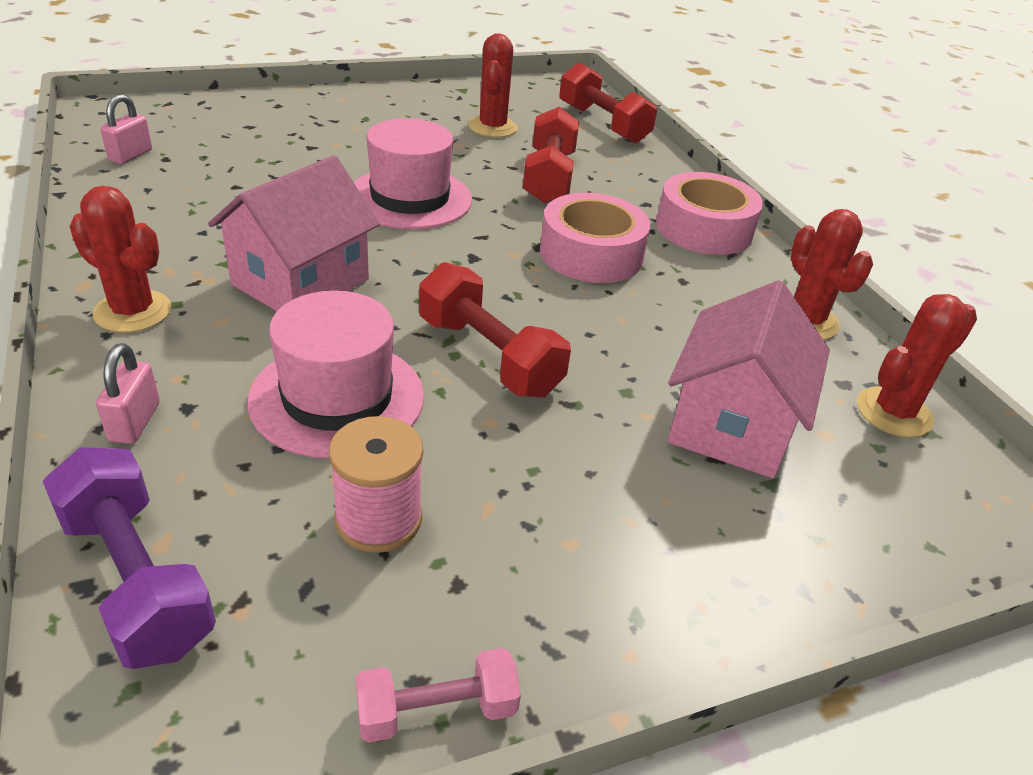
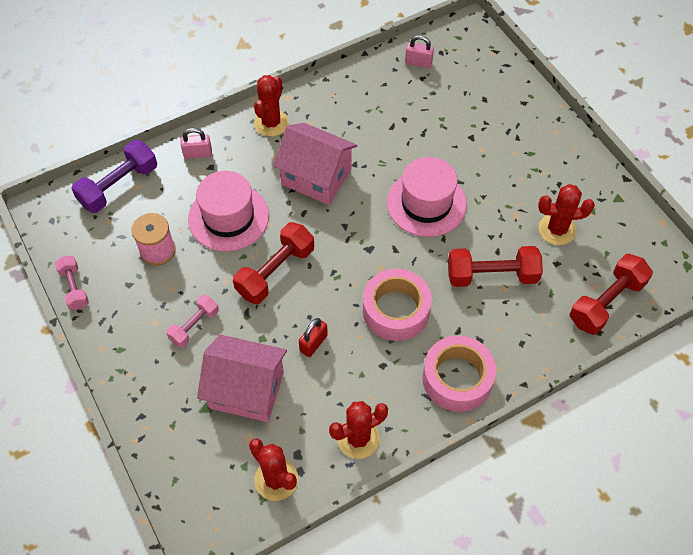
camera: 85 degrees right, 20 degrees up
(589, 479) = (194, 326): none -> pink dumbbell
(641, 337) = (313, 343): none -> red padlock

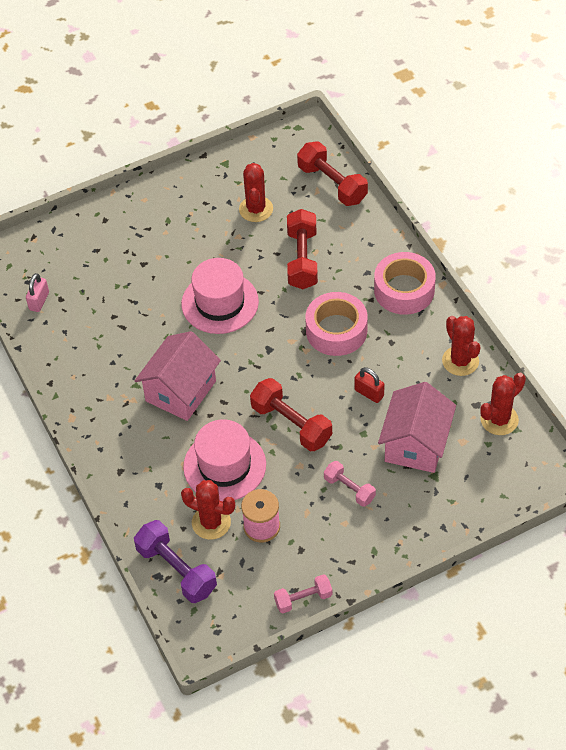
camera: 85 degrees left, 5 degrees down
(198, 153) = (139, 497): pink padlock -> none
(271, 123) = (105, 431): red cactus -> red cactus (211, 522)

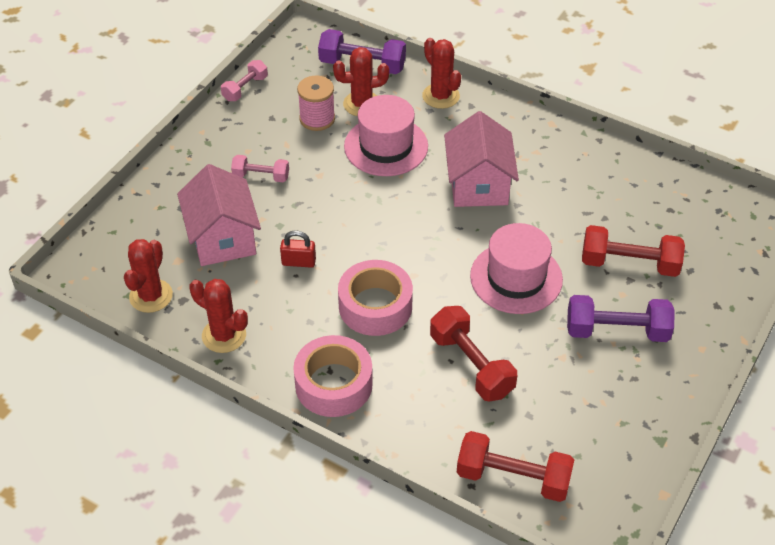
camera: 145 degrees right, 5 degrees down
(39, 301) = (687, 198): pink padlock -> none
(187, 235) = (617, 331): none -> purple dumbbell
(256, 209) = (572, 398): red cactus -> red cactus (441, 96)
(291, 424) = (353, 203): red dumbbell -> red dumbbell (629, 264)

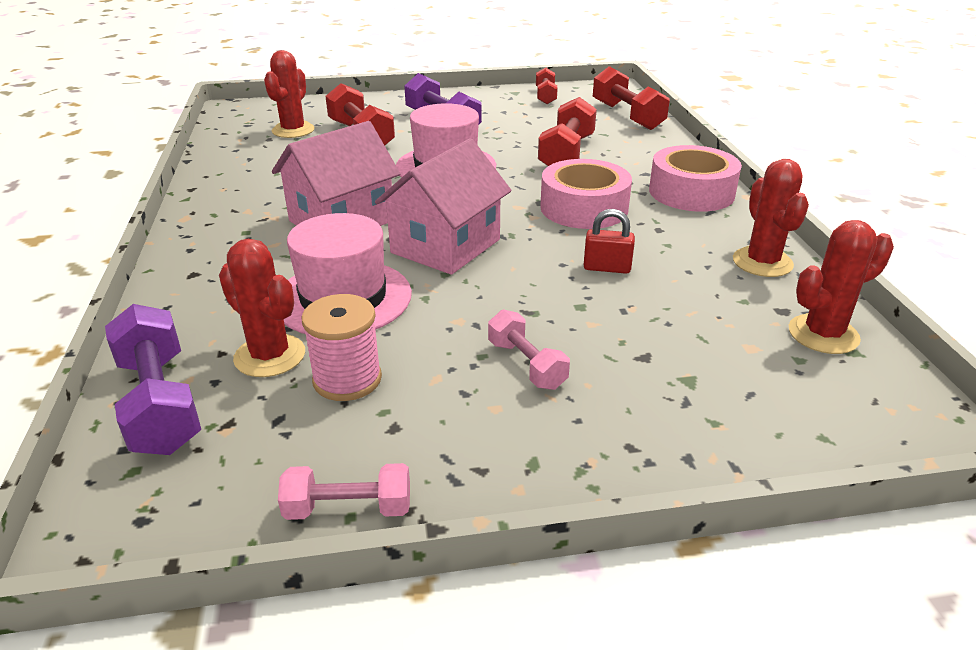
camera: 130 degrees left, 15 degrees down
(222, 238) = (665, 334): pink house -> pink house (445, 246)
(298, 262) = (607, 268): red padlock -> red padlock turned 45 degrees counterclockwise
(441, 96) = (190, 301): red cactus -> red cactus (293, 130)
(626, 456) = (545, 96): none -> red dumbbell

